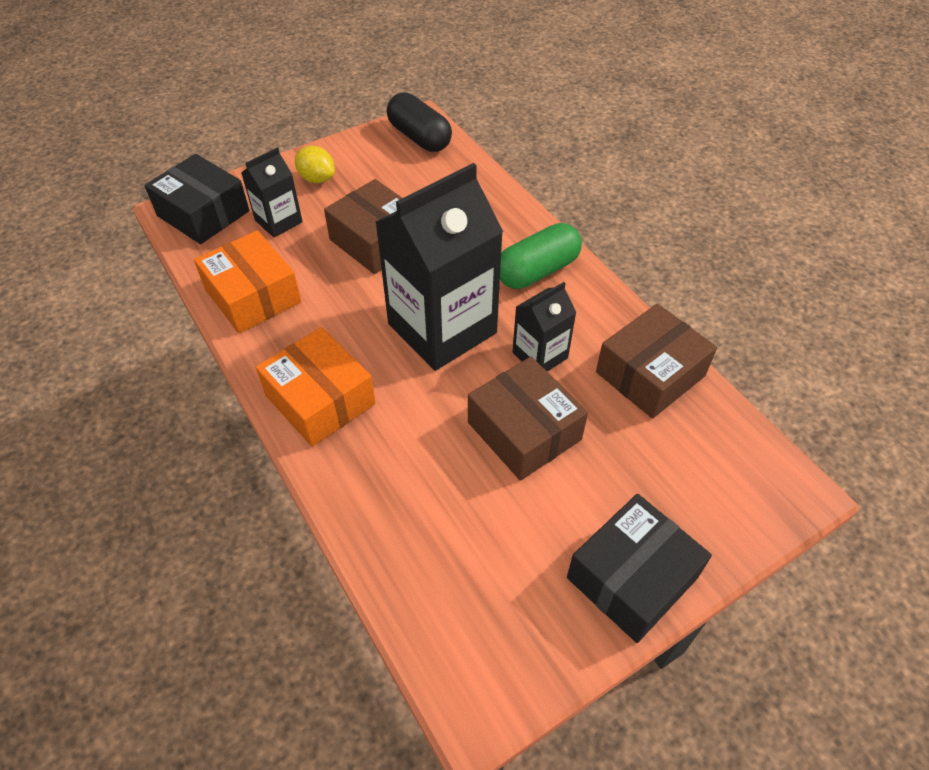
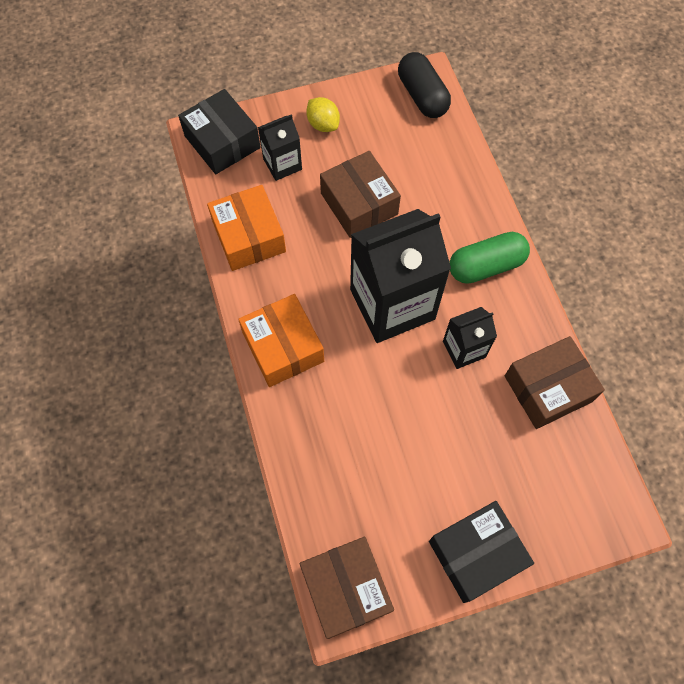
camera: 15 degrees right, 15 degrees up
(524, 431) = (432, 414): brown box -> brown box (346, 589)

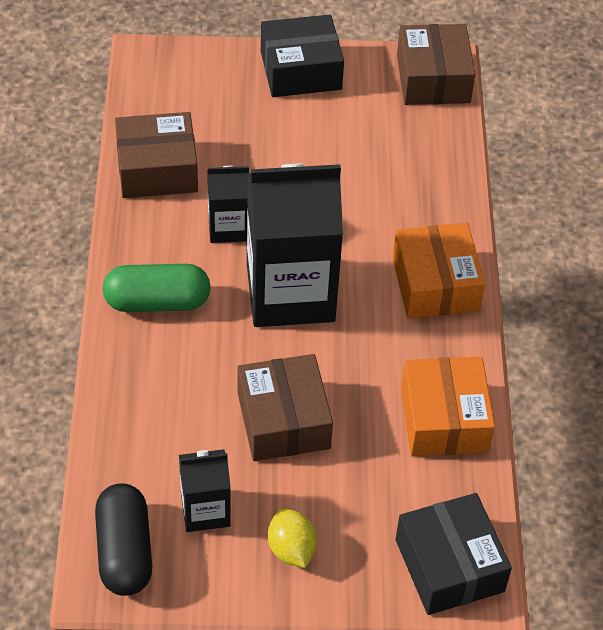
camera: 165 degrees left, 15 degrees down
(282, 164) = (370, 505): black carton -> black carton (205, 510)

